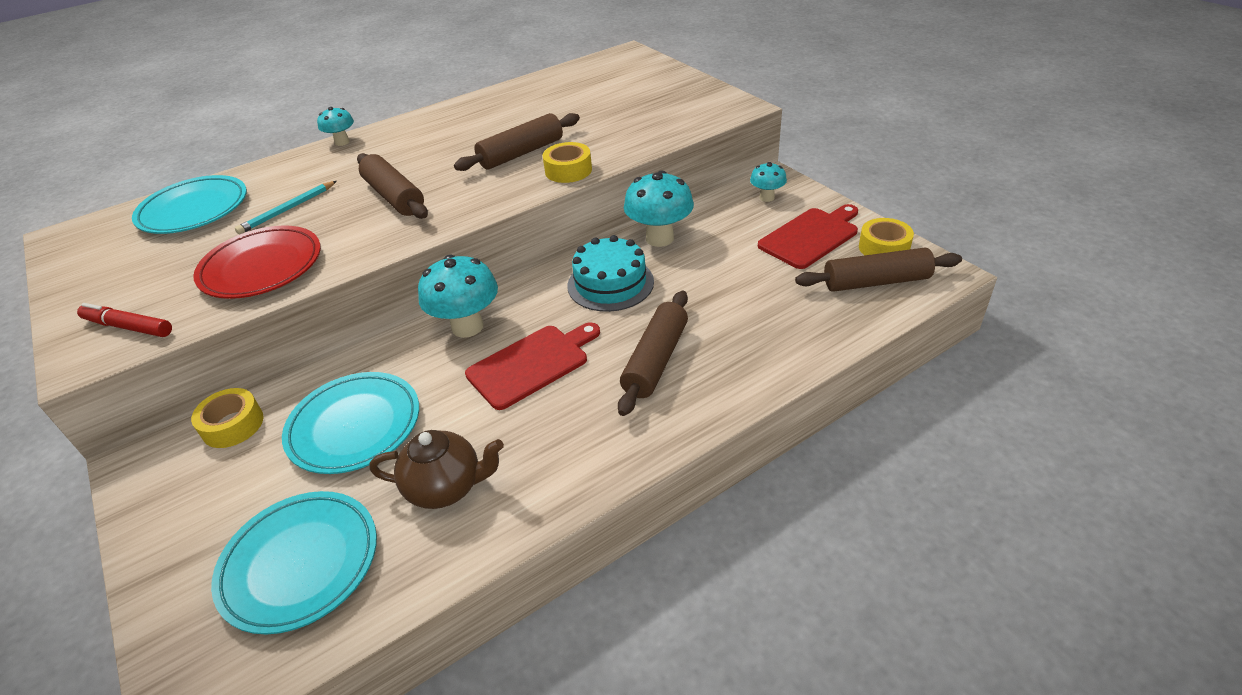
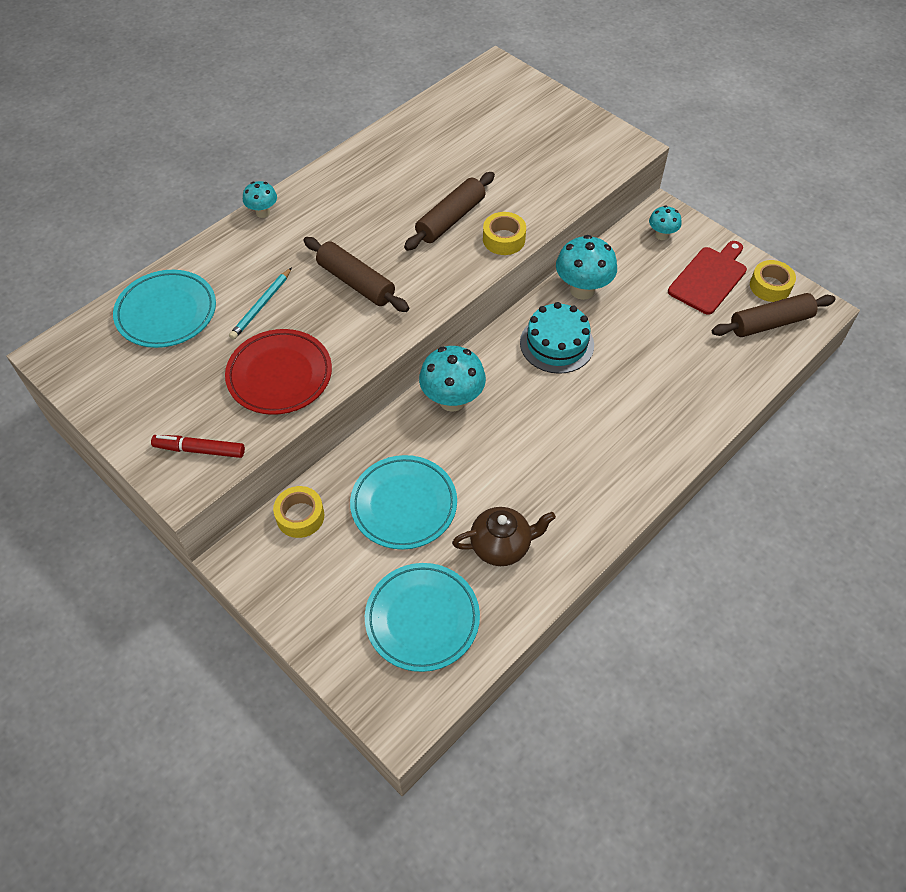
camera: 15 degrees left, 15 degrees up
(532, 364) = (522, 431): red cutting board -> none
(655, 360) = (619, 417): brown rolling pin -> none

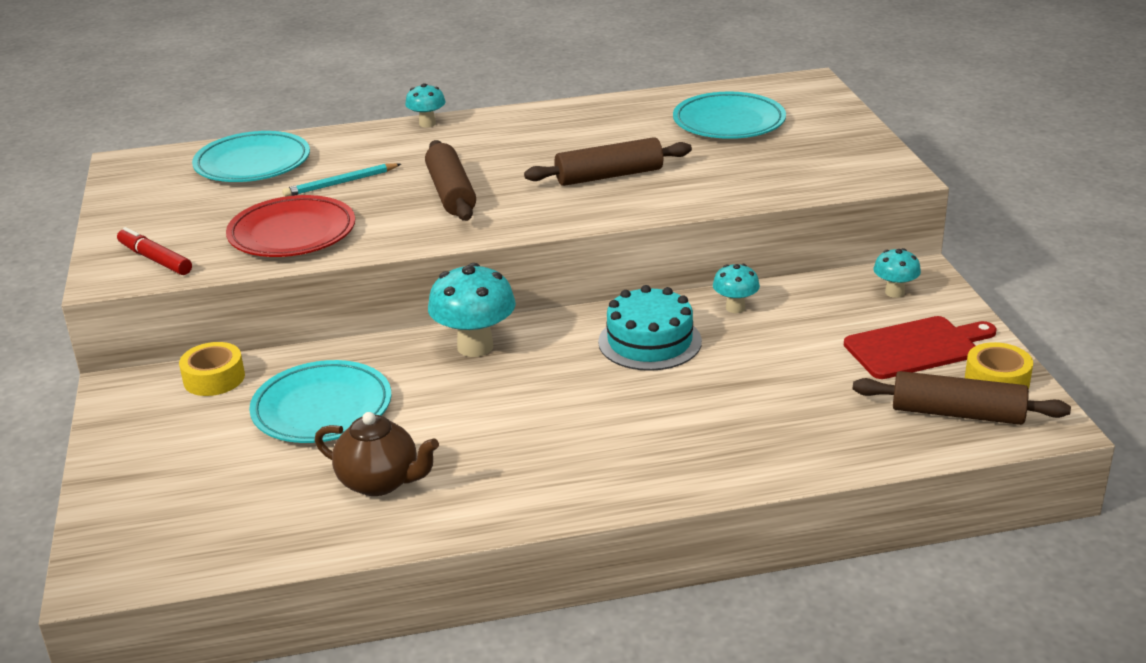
camera: 35 degrees right, 25 degrees down
(422, 619) = (225, 505): turquoise plate -> turquoise plate (729, 122)
(504, 239) = (648, 205): yellow tape -> none
(582, 290) = (735, 308): turquoise mushroom -> turquoise mushroom, size x0.56

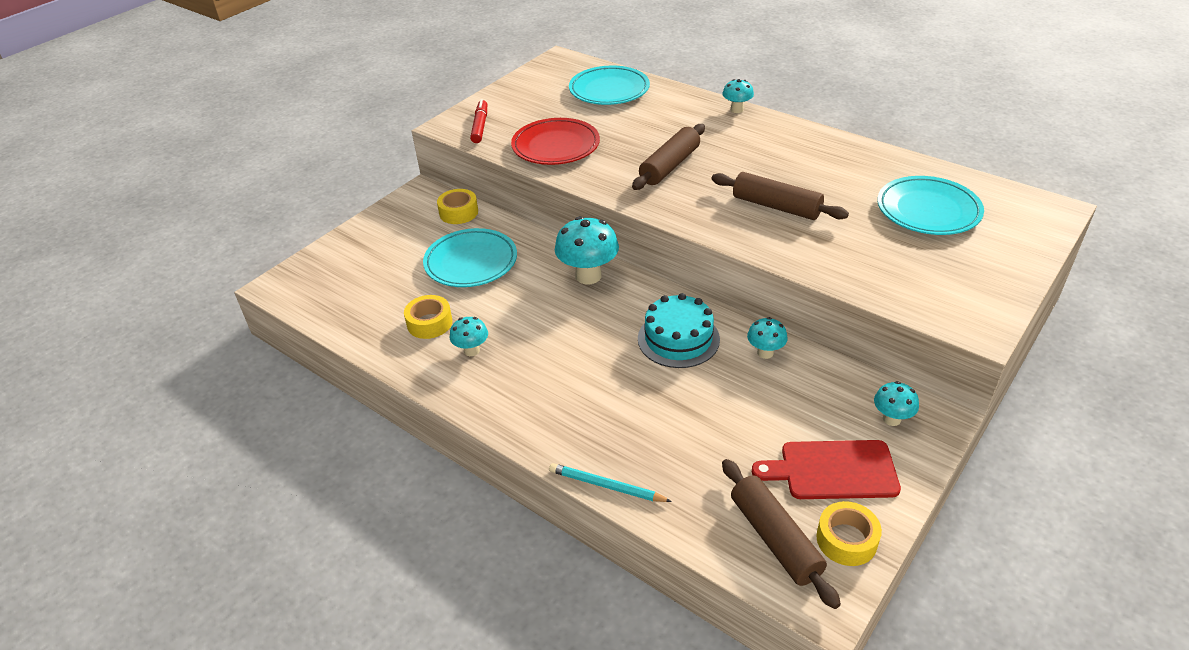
camera: 50 degrees right, 10 degrees up
(341, 183) = (628, 126): turquoise pencil -> turquoise pencil (607, 486)
(380, 482) = (429, 323): brown teapot -> yellow tape
(473, 472) = (471, 350): none -> turquoise mushroom
(916, 347) = (833, 470): red cutting board -> red cutting board turned 150 degrees clockwise

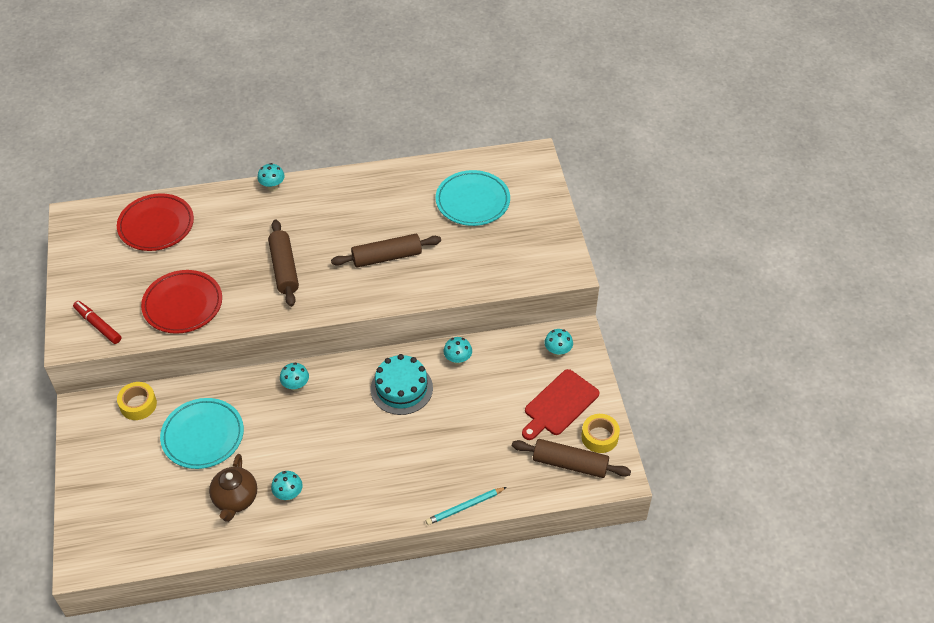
camera: 50 degrees left, 10 degrees up
(429, 323) = (235, 499): yellow tape -> brown teapot
(588, 276) = (296, 386): turquoise mushroom -> turquoise mushroom, size x0.56
(609, 90) = (156, 225): turquoise plate -> red plate

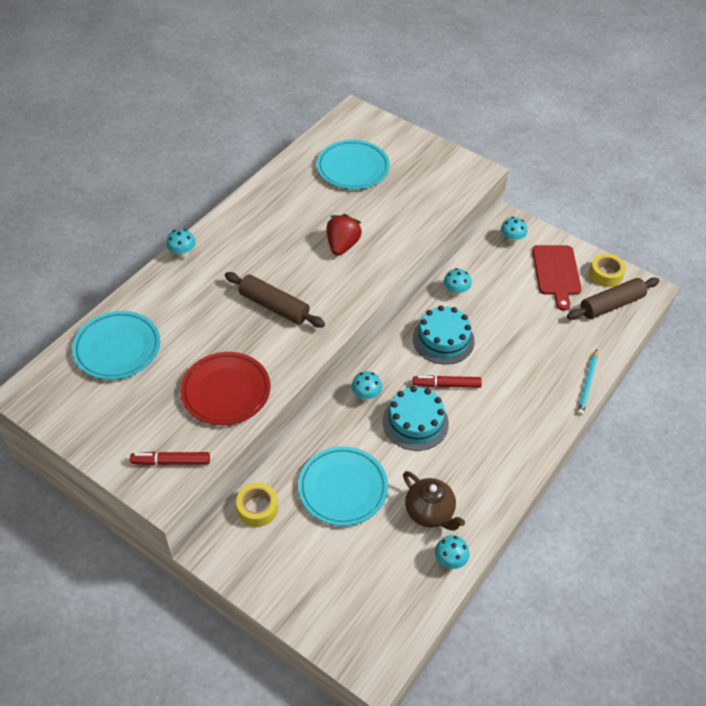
camera: 45 degrees left, 0 degrees up
(156, 225) = (117, 348): red plate -> turquoise plate
(288, 495) = (463, 476): turquoise mushroom -> turquoise mushroom (450, 561)
(305, 431) = (415, 422): none -> turquoise cake
(360, 423) = (446, 385): none -> red marker
(386, 257) = (342, 245): brown rolling pin -> red strawberry

